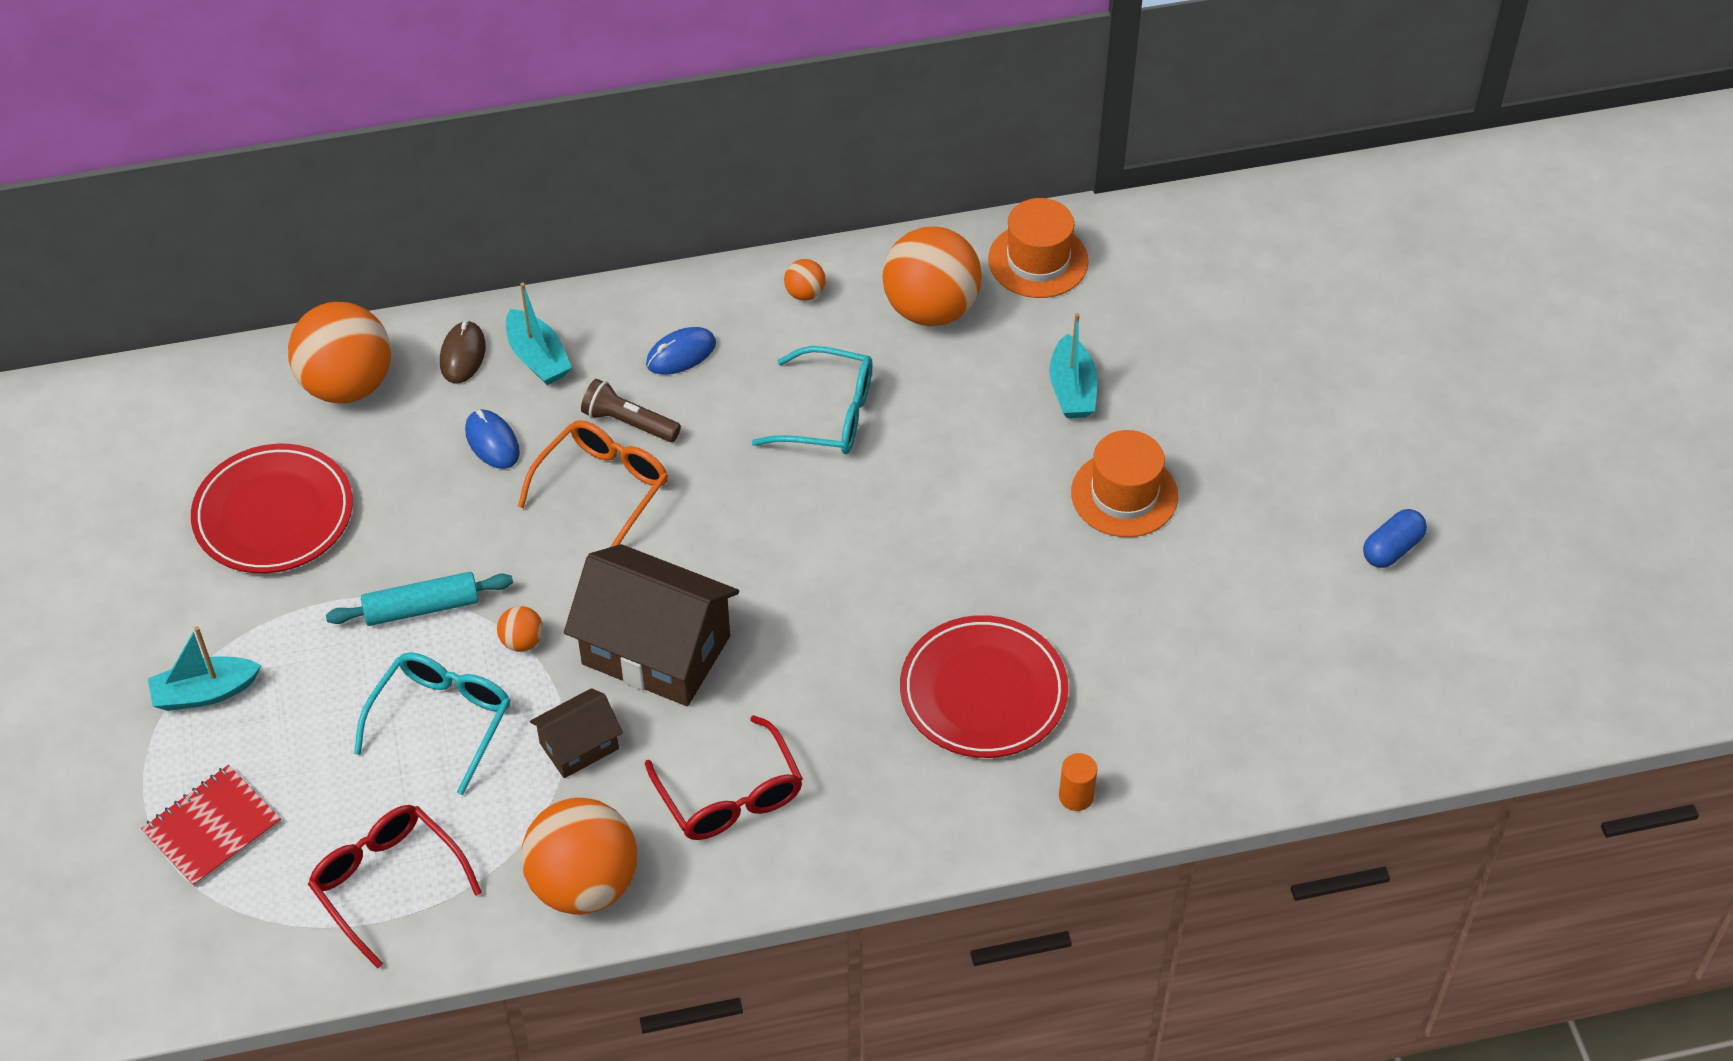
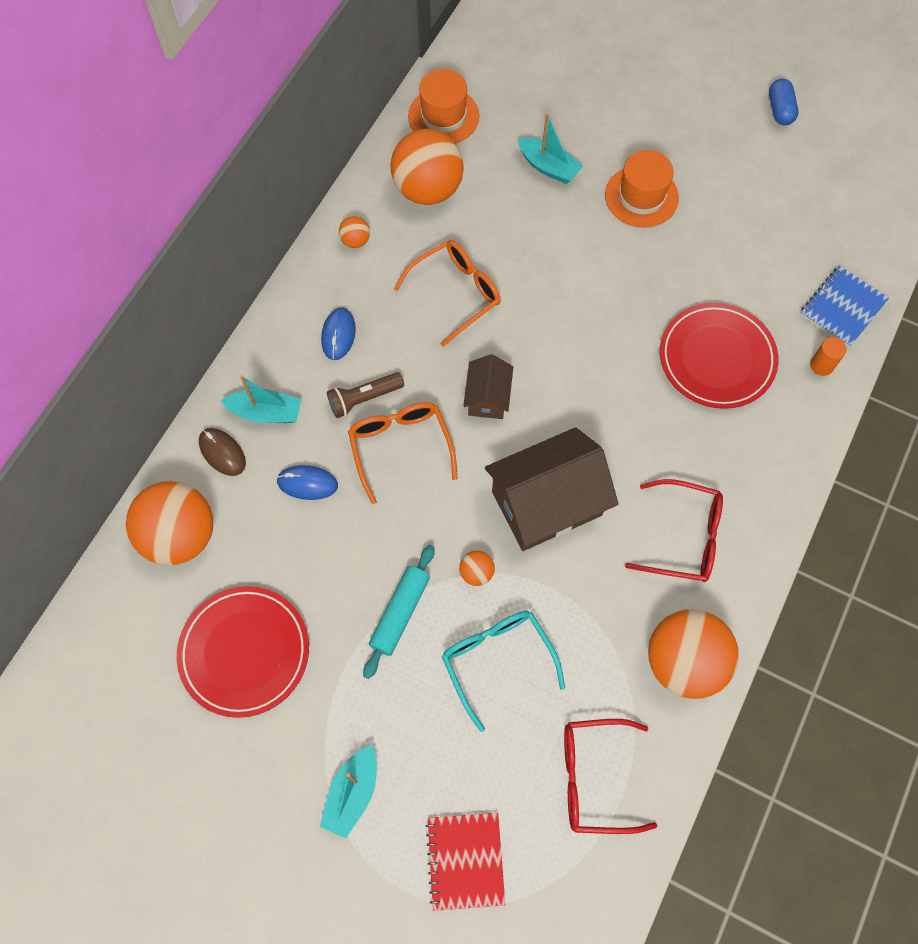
camera: 50 degrees left, 15 degrees up
(579, 746) = (581, 595): brown house -> brown house (488, 397)
(827, 414) = (455, 293): turquoise glasses -> orange glasses
(1176, 772) = (842, 308): none -> blue notebook

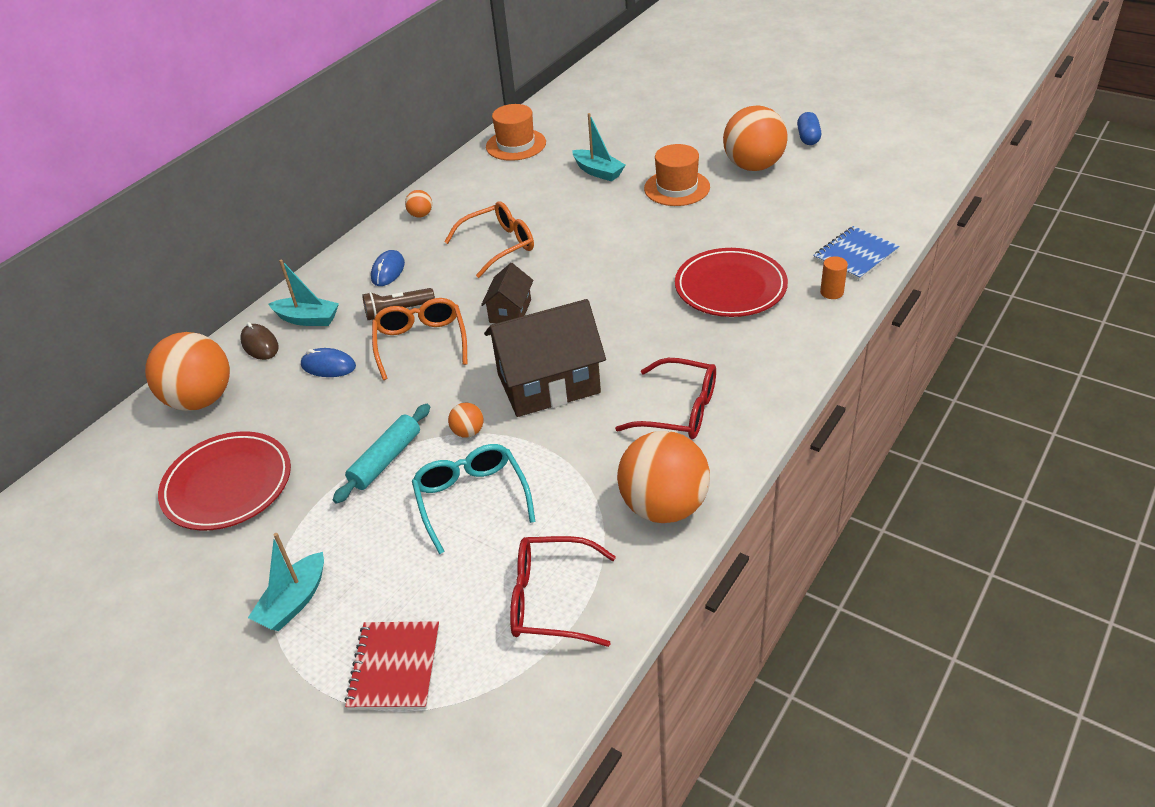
camera: 10 degrees right, 25 degrees down
(428, 189) = (491, 185): orange ball -> orange ball (753, 166)

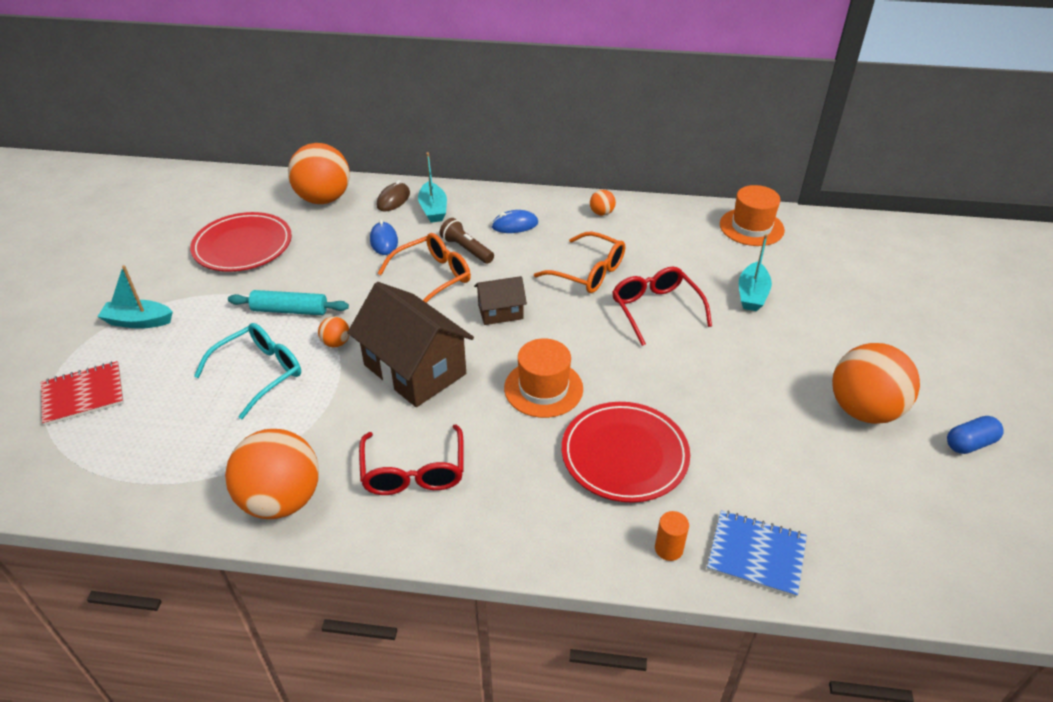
camera: 60 degrees right, 0 degrees up
(551, 600) = (159, 460): red glasses -> red glasses (656, 310)
(677, 188) = (770, 360): orange hat -> orange hat (543, 388)

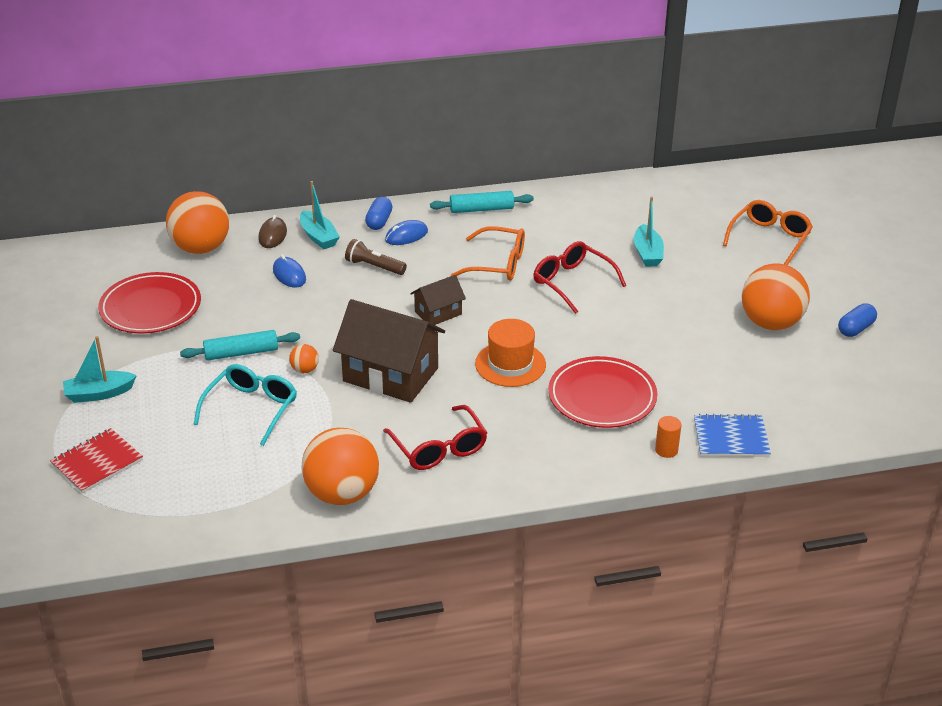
camera: 20 degrees left, 5 degrees down
(432, 277) = (357, 297): orange glasses -> orange glasses (769, 239)
(497, 206) = (379, 222): none -> blue capsule
(601, 213) = (481, 209): orange ball -> turquoise rolling pin
(751, 227) = (622, 196): orange hat -> none

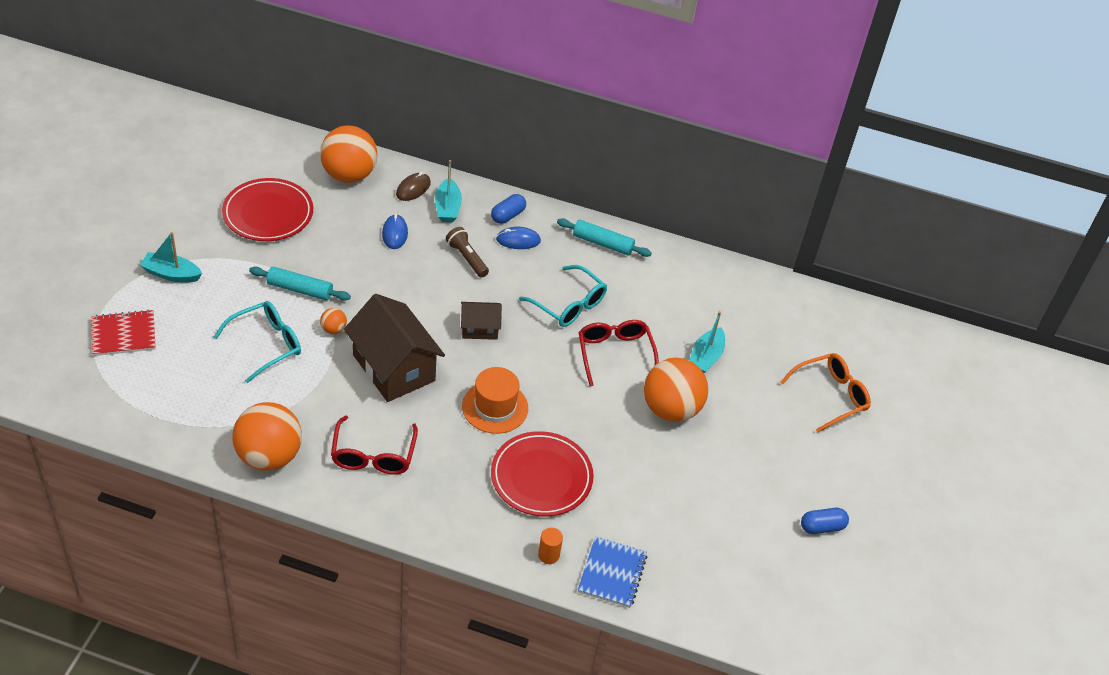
camera: 25 degrees right, 10 degrees up
(497, 264) = (568, 304): orange glasses -> turquoise glasses
(731, 438) = (612, 573): blue notebook -> blue notebook turned 75 degrees clockwise
(770, 323) = (750, 481): orange ball -> orange ball (671, 409)

